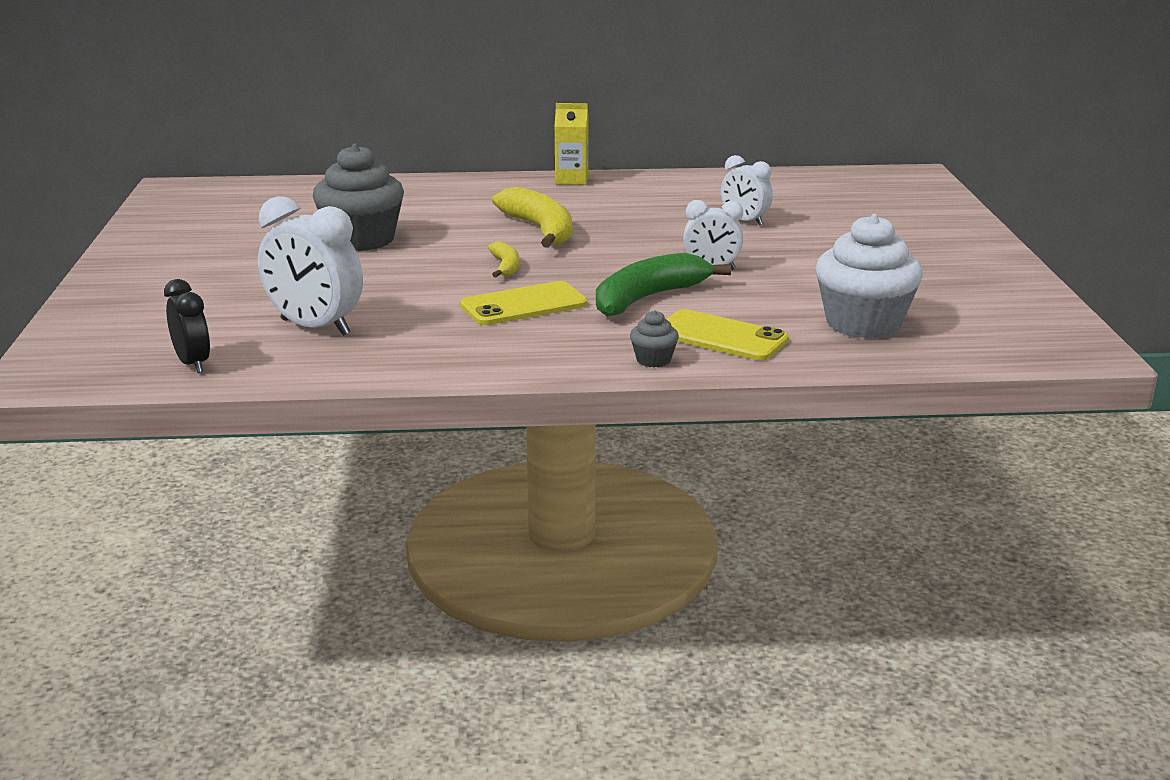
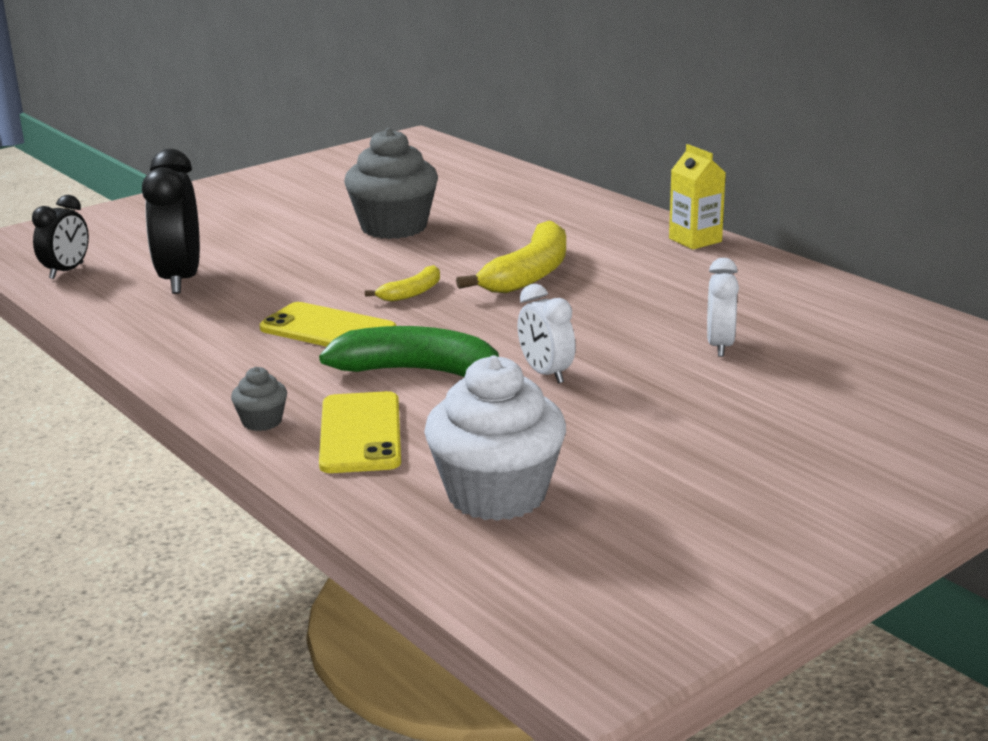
camera: 55 degrees right, 0 degrees up
(315, 327) = (180, 280): white clock -> black clock

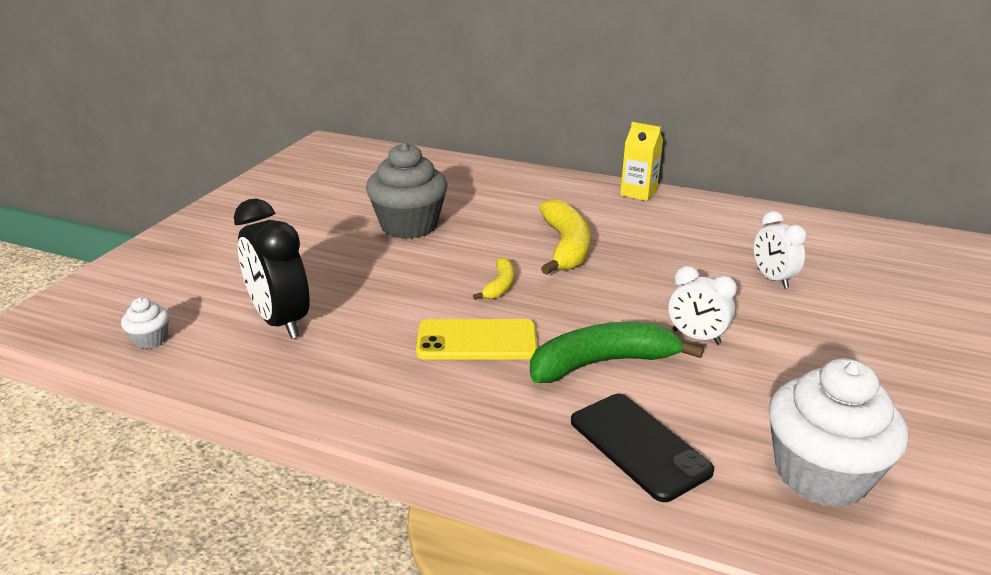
camera: 30 degrees left, 5 degrees up
(67, 271) = (150, 339): black clock -> white cupcake
(262, 421) = (542, 462): grey cupcake -> none
(360, 433) = (639, 446): yellow phone -> black phone

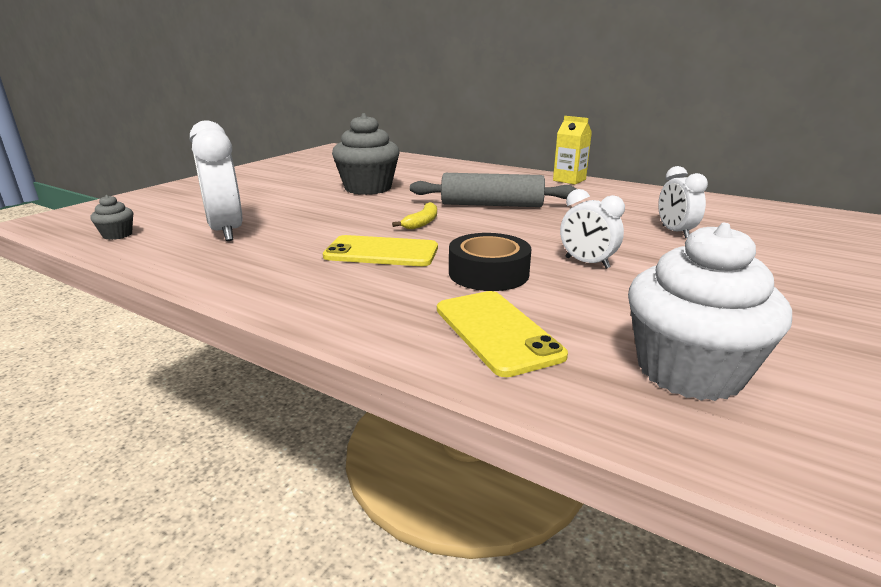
camera: 10 degrees right, 5 degrees down
(150, 339) = (117, 235): white cupcake -> grey cupcake
(280, 321) = (226, 231): black clock -> white clock
(566, 247) = (491, 205): yellow banana -> grey rolling pin
(602, 363) = (488, 273): green banana -> black tape
(639, 446) = (496, 332): black phone -> yellow phone

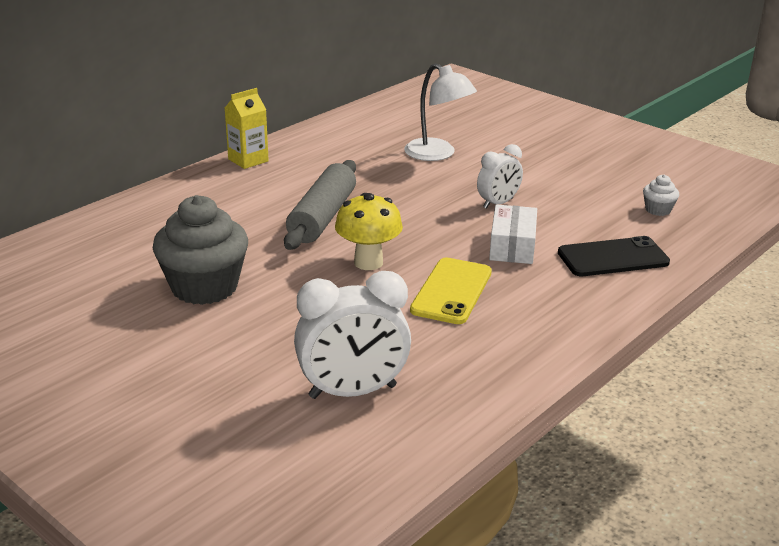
camera: 80 degrees left, 5 degrees up
(117, 235) = (335, 484): grey cupcake -> none
(422, 222) = (368, 262): yellow banana -> yellow mushroom
(488, 273) = (512, 246): black tape -> white box
(496, 332) = (613, 258): yellow phone -> black phone
(675, 232) = (437, 154): white clock -> white lamp
(689, 371) = (658, 210): white cupcake -> white cupcake, size x0.44

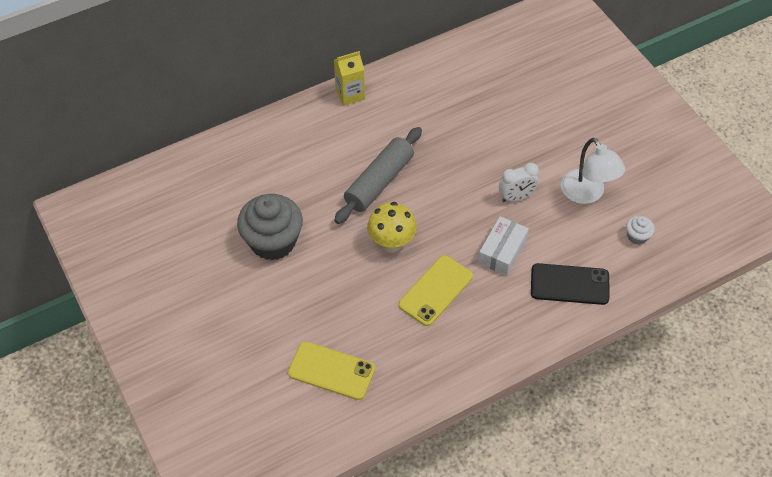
camera: 20 degrees right, 25 degrees up
(353, 392) = (331, 371): white clock -> yellow phone
(437, 154) = (499, 120): white lamp -> white lamp (587, 194)

